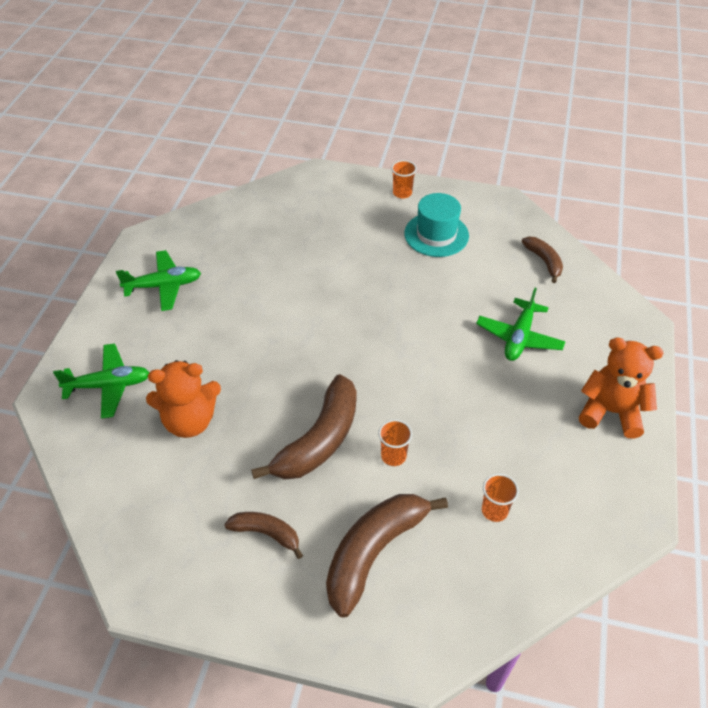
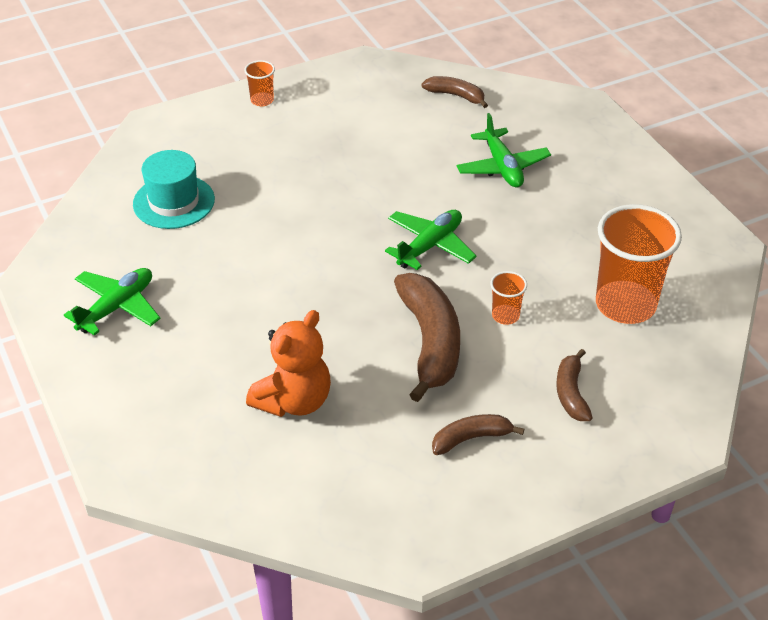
camera: 40 degrees left, 5 degrees down
(108, 386) = (173, 423): green plane -> green plane (430, 246)
(374, 552) = (571, 393): brown banana -> brown banana, size x0.54
(436, 235) = (337, 121): turquoise hat -> turquoise hat (174, 202)
(494, 510) = (625, 305): orange cup -> orange cup, size x2.21
(611, 412) = (631, 183): orange teddy bear -> none

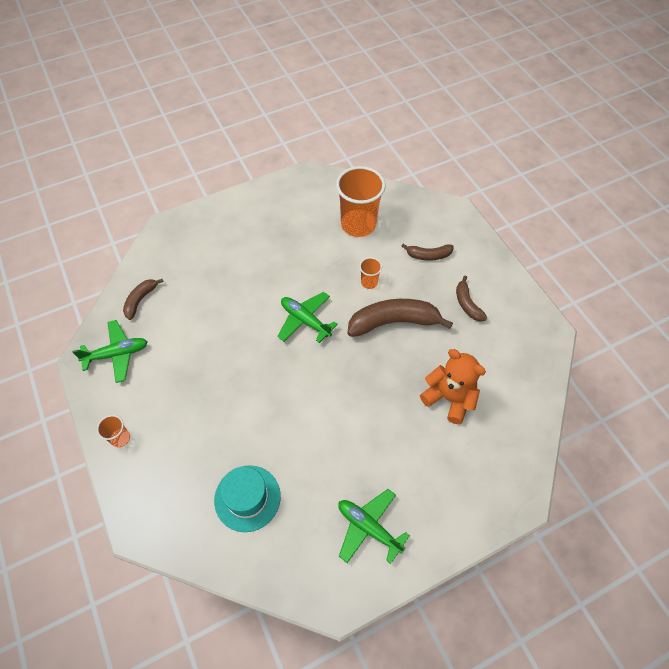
camera: 90 degrees left, 15 degrees up
(502, 167) = (227, 276): green plane -> green plane (117, 354)

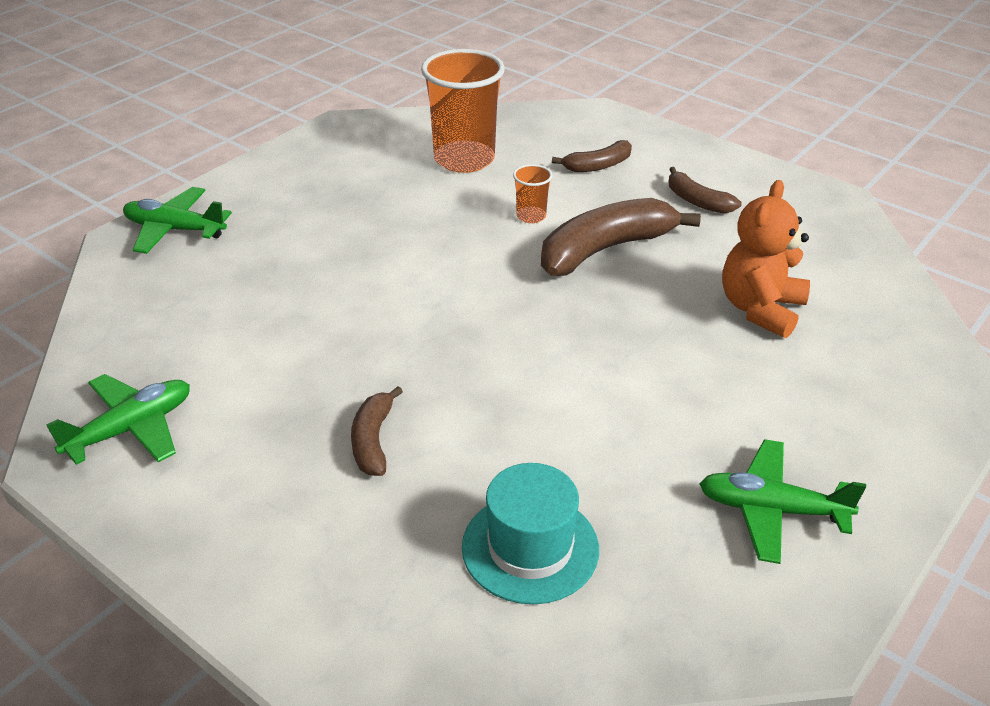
camera: 25 degrees left, 20 degrees down
(120, 438) = (214, 548): orange cup -> none
(140, 300) = (135, 342): brown banana -> brown banana (373, 440)
(305, 320) = (460, 286): green plane -> green plane (175, 230)
(449, 398) = (760, 309): orange teddy bear -> orange teddy bear turned 75 degrees counterclockwise

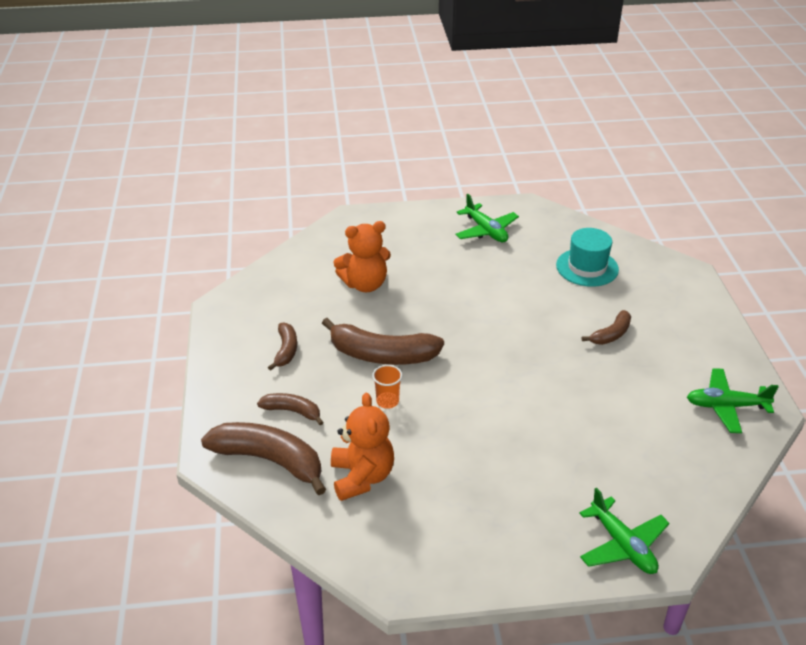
camera: 135 degrees left, 0 degrees up
(464, 159) = (362, 477): orange cup -> orange teddy bear
(553, 132) = (270, 460): none -> brown banana

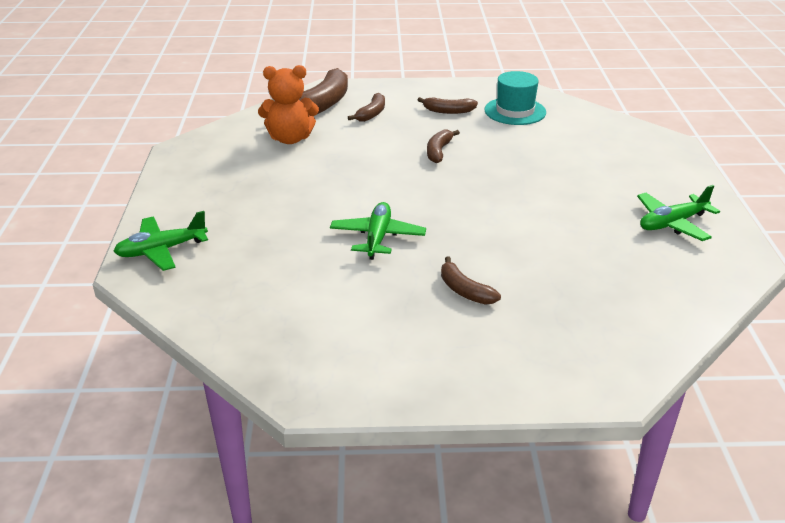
camera: 95 degrees right, 5 degrees down
(365, 284) = (549, 147): orange teddy bear -> none
(382, 355) = (438, 151): brown banana -> brown banana, size x0.54
(387, 401) = (375, 152): orange cup -> none
(587, 267) = (606, 292): turquoise hat -> turquoise hat (515, 111)
(726, 406) = (321, 359): green plane -> green plane (377, 237)

